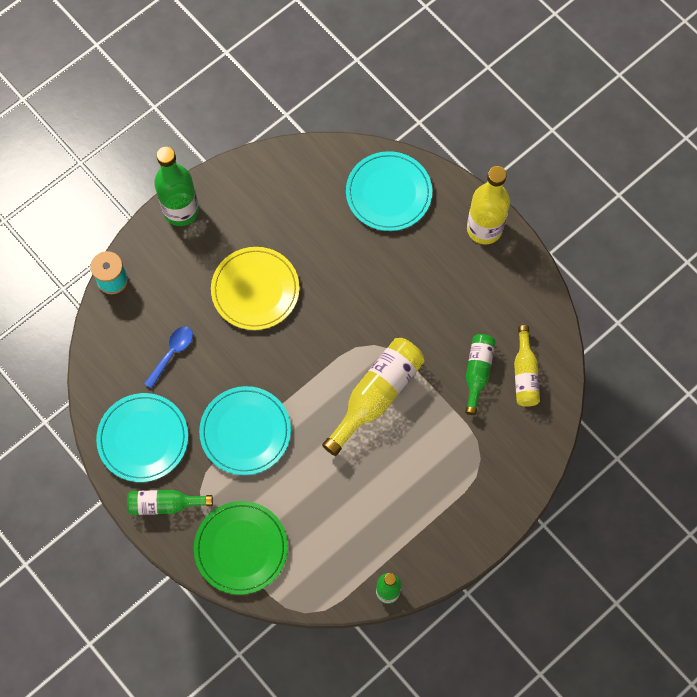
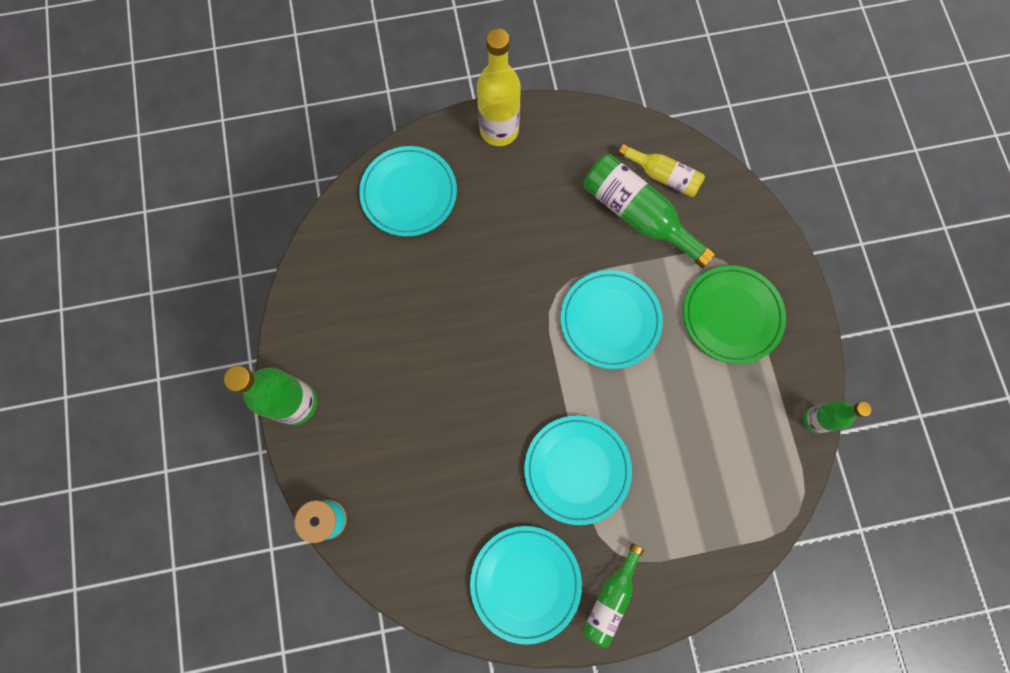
camera: 60 degrees left, 5 degrees up
(172, 353) = (449, 499): blue spoon -> none
(241, 548) = (699, 542): green plate -> green plate (732, 315)
(255, 290) = (431, 375): yellow plate -> none
(376, 396) = (610, 320): yellow bottle -> turquoise plate
(477, 372) = (638, 216): green bottle -> green bottle, size x1.64

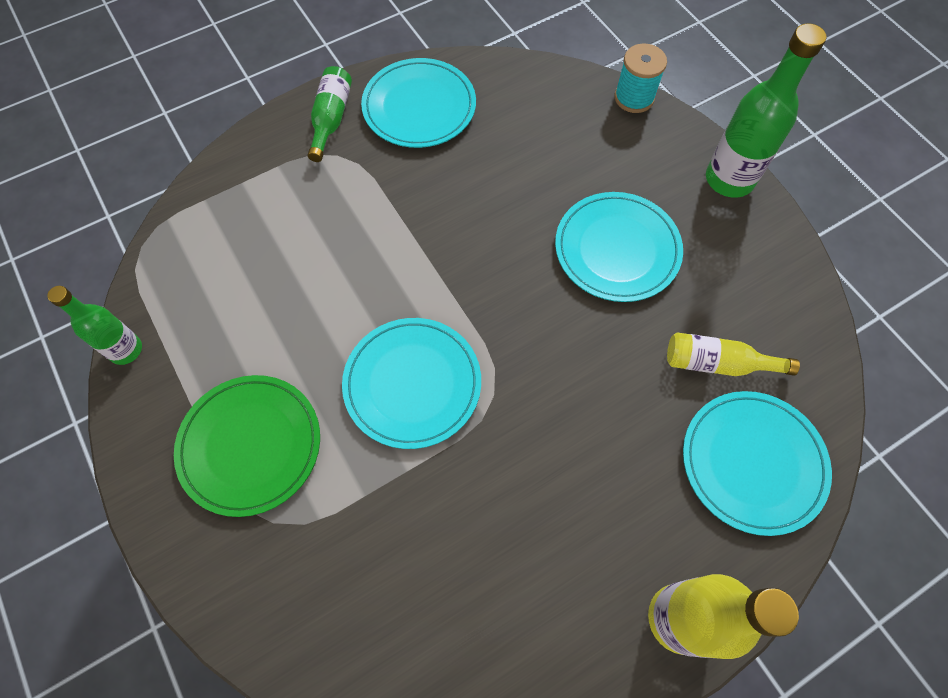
camera: 160 degrees right, 10 degrees down
(577, 469) = (400, 213): turquoise plate -> turquoise plate (617, 249)
(638, 216) = (417, 548): green bottle -> none
(663, 176) = (397, 633): yellow bottle -> yellow bottle (718, 363)

